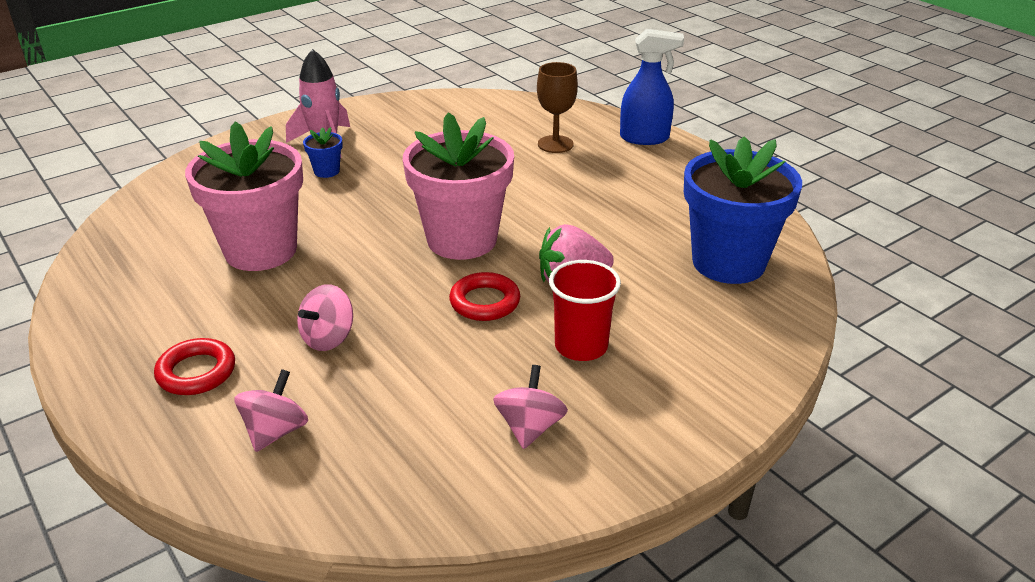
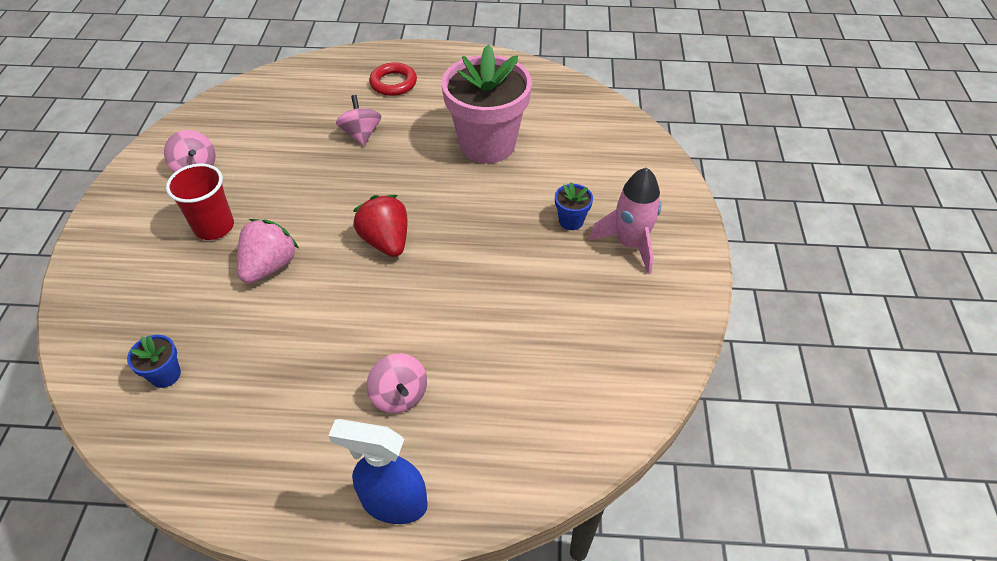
camera: 130 degrees right, 15 degrees up
(275, 431) = (315, 91): pink spinning top -> pink spinning top (399, 395)
(462, 240) = (386, 241): pink flower pot -> red strawberry
(485, 302) = (307, 211): red ring -> none
(555, 144) = (463, 407): brown goblet -> none
(645, 138) = (393, 502): blue spray bottle -> blue spray bottle turned 60 degrees clockwise
(728, 262) = (165, 375): blue flower pot -> blue flower pot, size x0.41

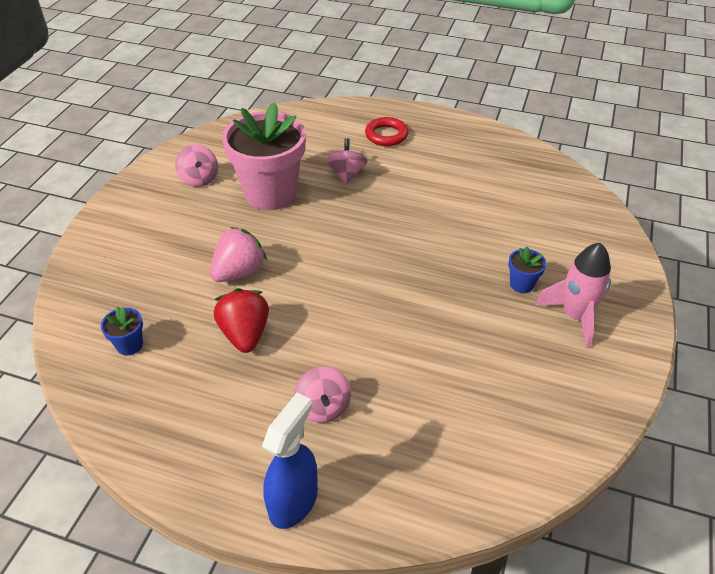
camera: 15 degrees right, 5 degrees down
(214, 227) = (201, 230): red cup -> none
(386, 241) = (345, 270): red strawberry -> red strawberry (245, 334)
(393, 502) = (294, 501): blue spray bottle -> blue spray bottle turned 90 degrees clockwise
(487, 144) = (459, 202): pink flower pot -> pink flower pot (270, 193)

